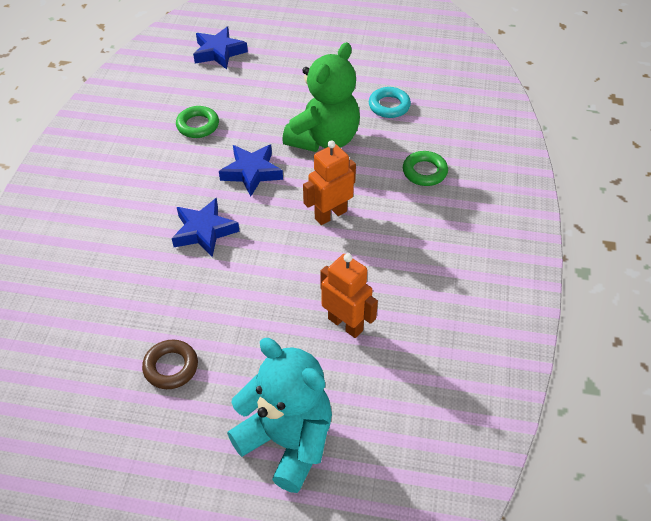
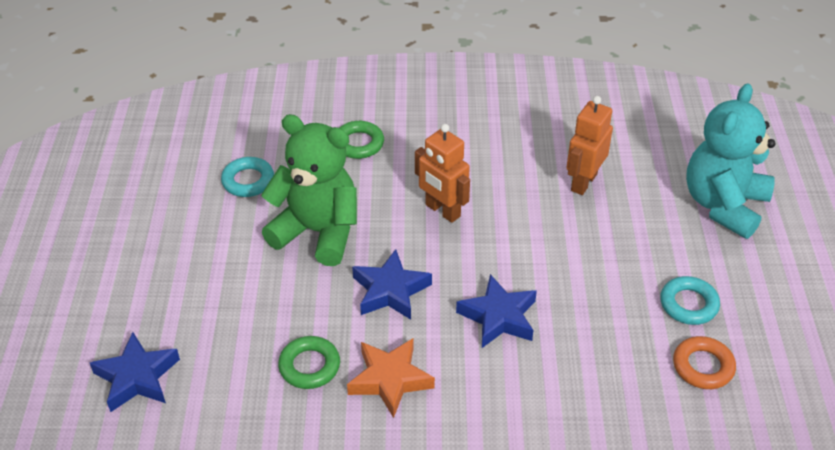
camera: 100 degrees left, 5 degrees down
(102, 357) = (703, 366): none -> orange ring
(170, 163) = (390, 379): none -> orange star
(171, 367) = (688, 304): brown ring -> turquoise ring

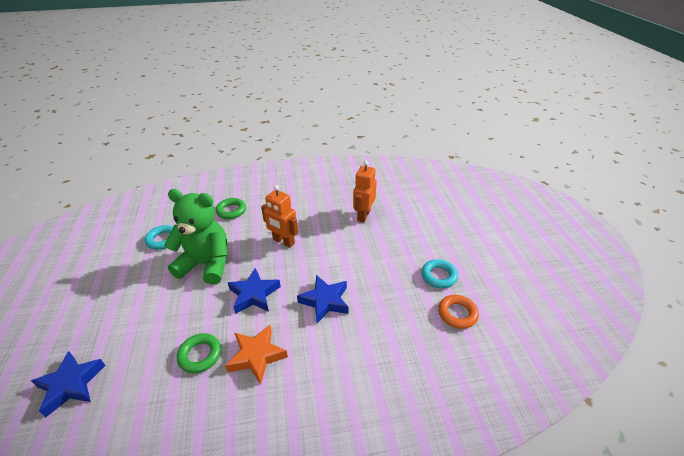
camera: 10 degrees left, 5 degrees down
(723, 205) = (443, 218): turquoise teddy bear -> none

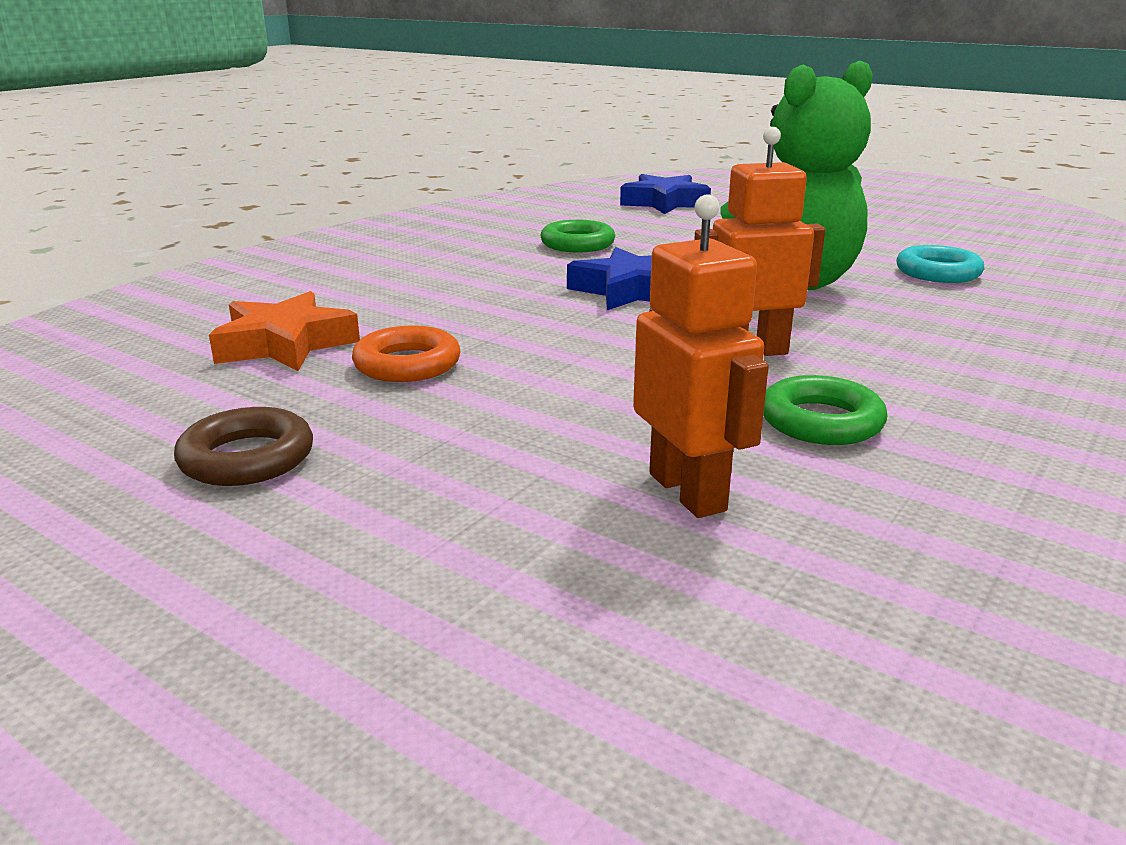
camera: 135 degrees right, 15 degrees down
(231, 211) = (989, 342): green ring -> green ring (821, 421)
(257, 356) = (501, 264): orange star -> orange star (285, 344)
(325, 301) = (489, 327): blue star -> none
(438, 276) = (247, 458): turquoise ring -> brown ring
(457, 314) = (146, 415): orange ring -> orange ring (407, 364)

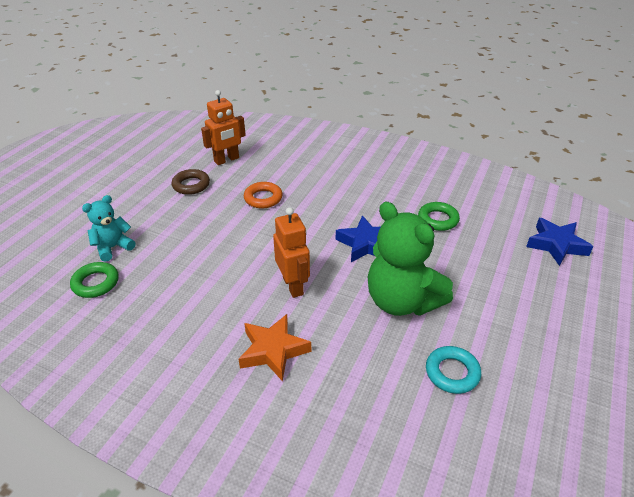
camera: 80 degrees right, 15 degrees up
(285, 344) = (276, 169): orange star -> orange star (273, 350)
(533, 607) = (113, 247): none -> turquoise teddy bear
(688, 492) = (169, 272): orange robot -> orange robot (227, 160)
(821, 421) = (223, 305): green ring -> green ring (96, 283)

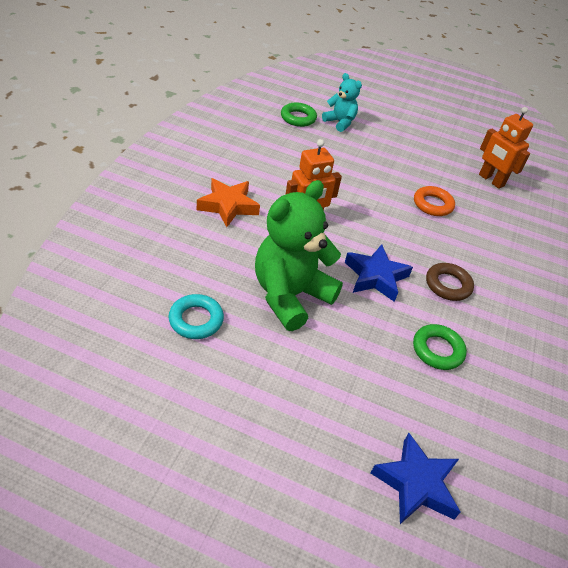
camera: 80 degrees right, 5 degrees up
(191, 185) = (438, 158): brown ring -> brown ring (448, 285)

